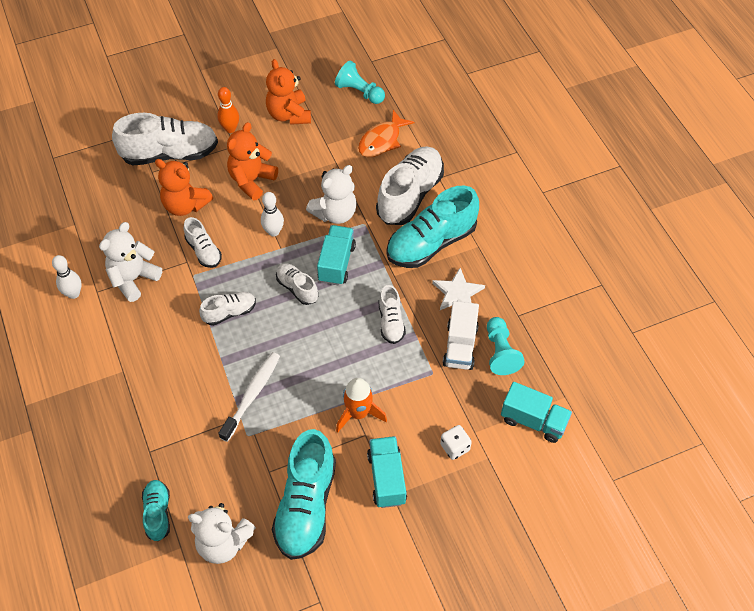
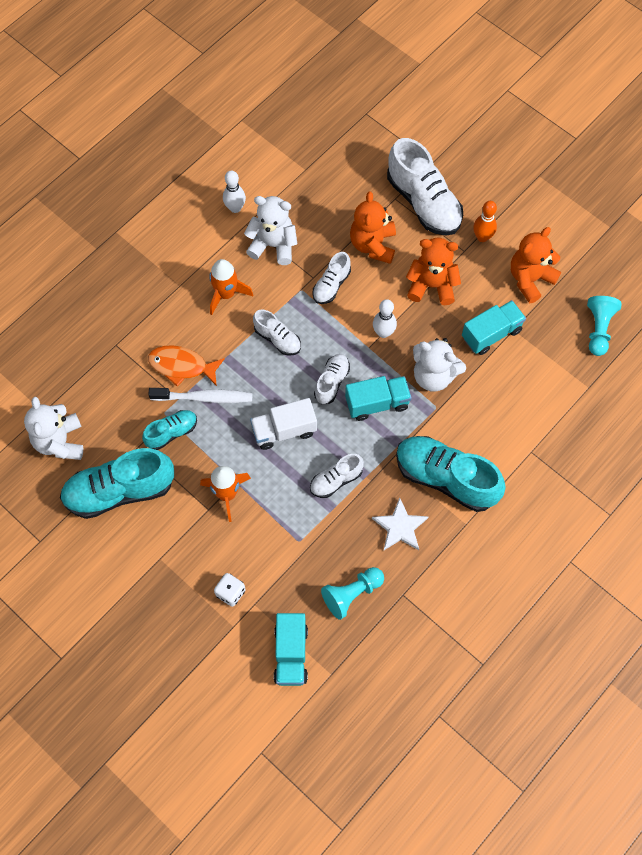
camera: 65 degrees right, 10 degrees up
(158, 336) = (226, 294): none -> orange rocket
(158, 513) = (64, 379): turquoise shoe -> turquoise shoe (171, 432)
(382, 140) = (547, 378): orange fish -> orange fish (181, 366)
(386, 478) = (174, 546): turquoise truck -> turquoise truck (491, 334)
(410, 195) = (493, 434): white shoe -> none
(460, 346) = (340, 554): white truck -> white truck (284, 430)

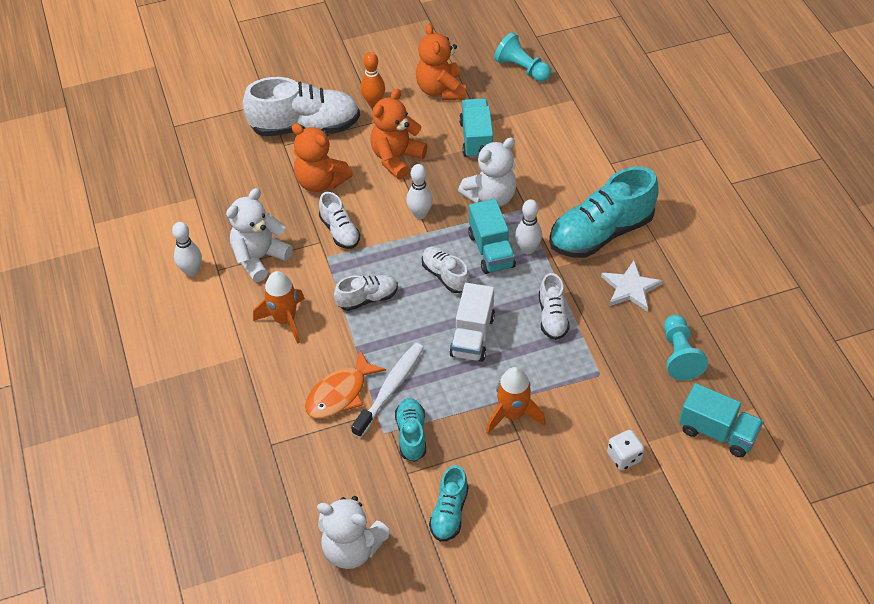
camera: 60 degrees left, 15 degrees down
(120, 491) = (449, 512): turquoise shoe -> turquoise shoe, size x0.52
(377, 403) = (491, 250): turquoise truck -> turquoise truck turned 150 degrees clockwise
(395, 430) = (527, 249): none -> white bowling pin

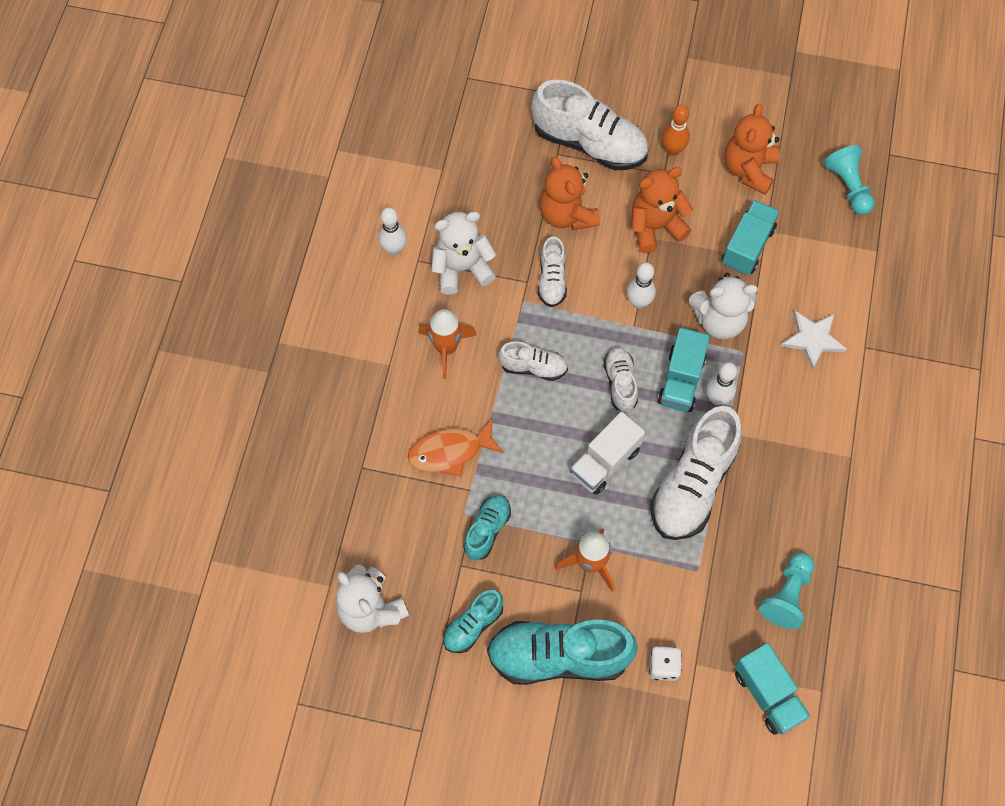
camera: 30 degrees right, 15 degrees up
(390, 388) = (497, 472): white toothbrush -> none
(552, 317) = (693, 484): white shoe -> white shoe, size x1.91
(601, 233) = (800, 421): turquoise shoe -> turquoise shoe (559, 656)
(630, 288) = (788, 497): white star -> white star (812, 339)

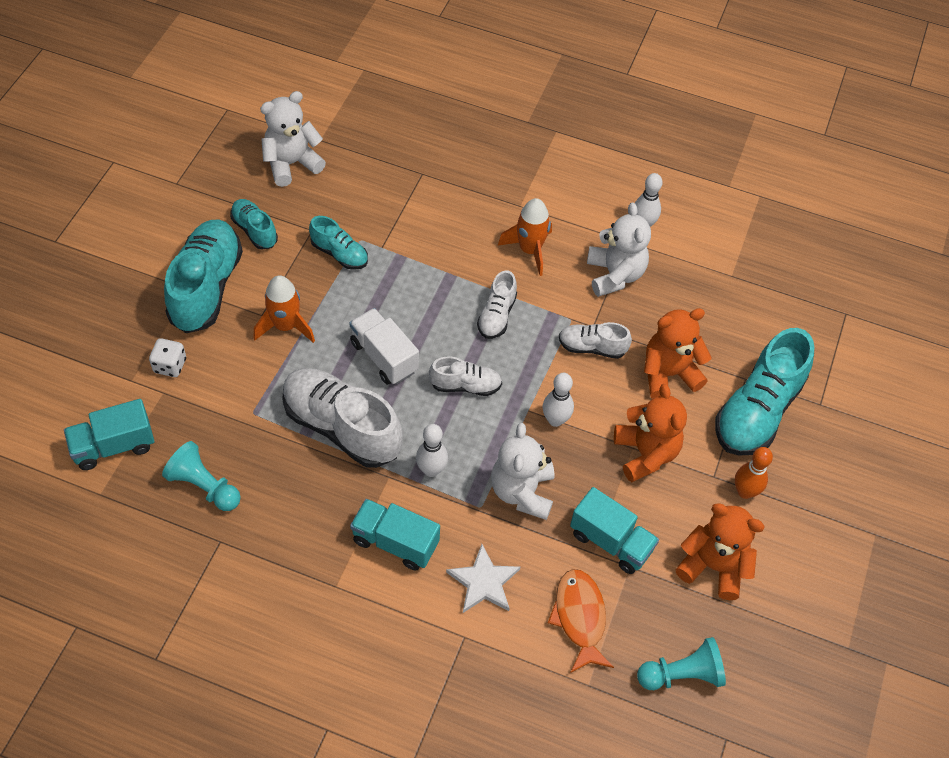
camera: 95 degrees right, 10 degrees down
(450, 452) = (422, 238): orange fish -> orange fish (579, 617)
(589, 143) = (757, 411): white shoe -> turquoise shoe
(681, 380) = (458, 440): turquoise truck -> turquoise truck (395, 542)

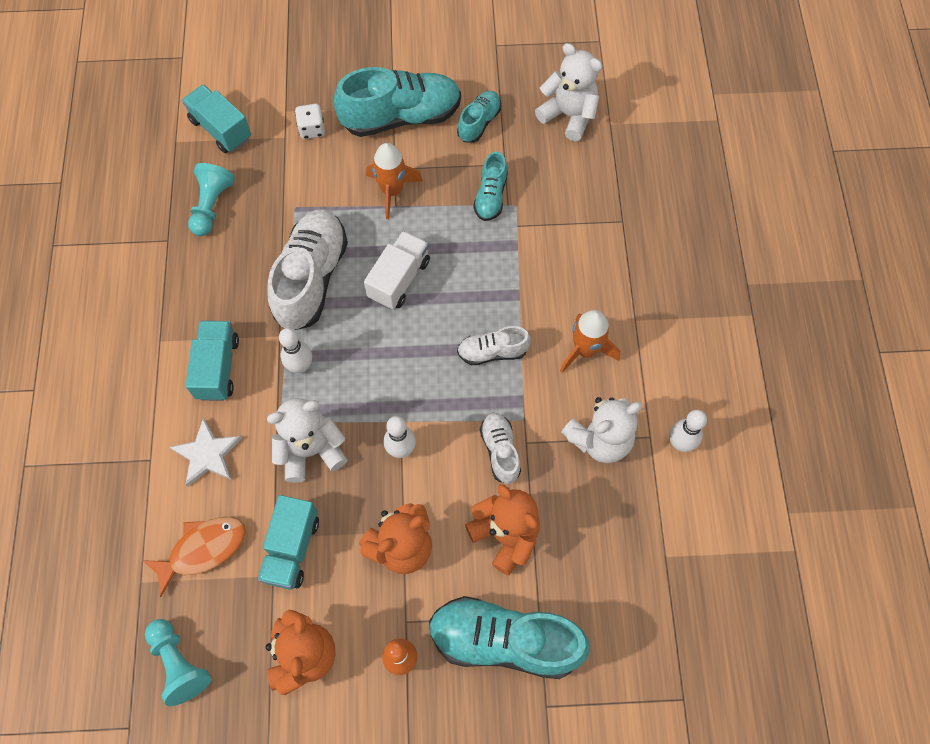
camera: 70 degrees right, 10 degrees up
(465, 385) = (401, 357): white shoe -> none

